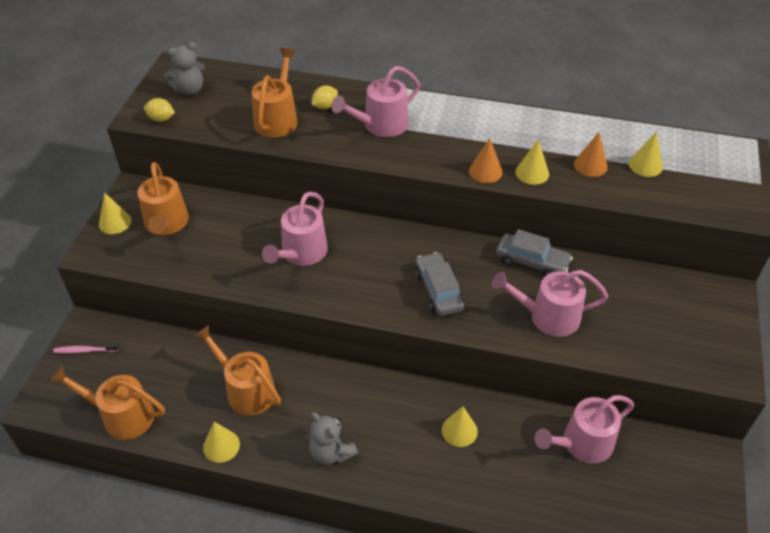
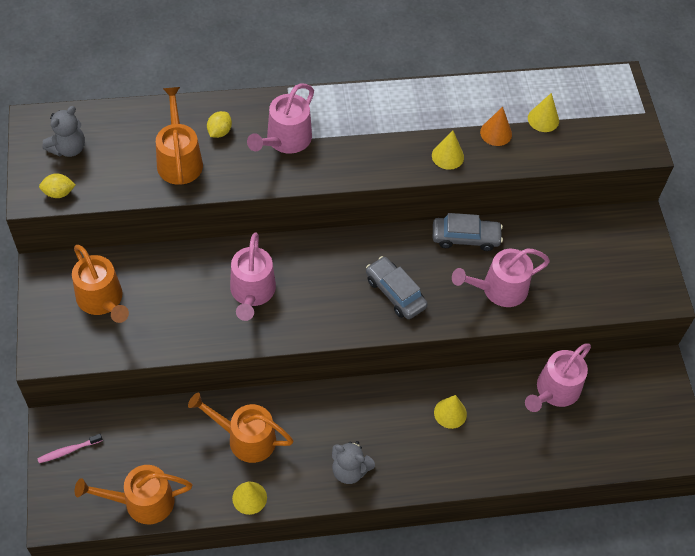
camera: 25 degrees left, 10 degrees up
(115, 222) = (48, 314): yellow cone -> none
(485, 171) = (405, 166): orange cone -> none

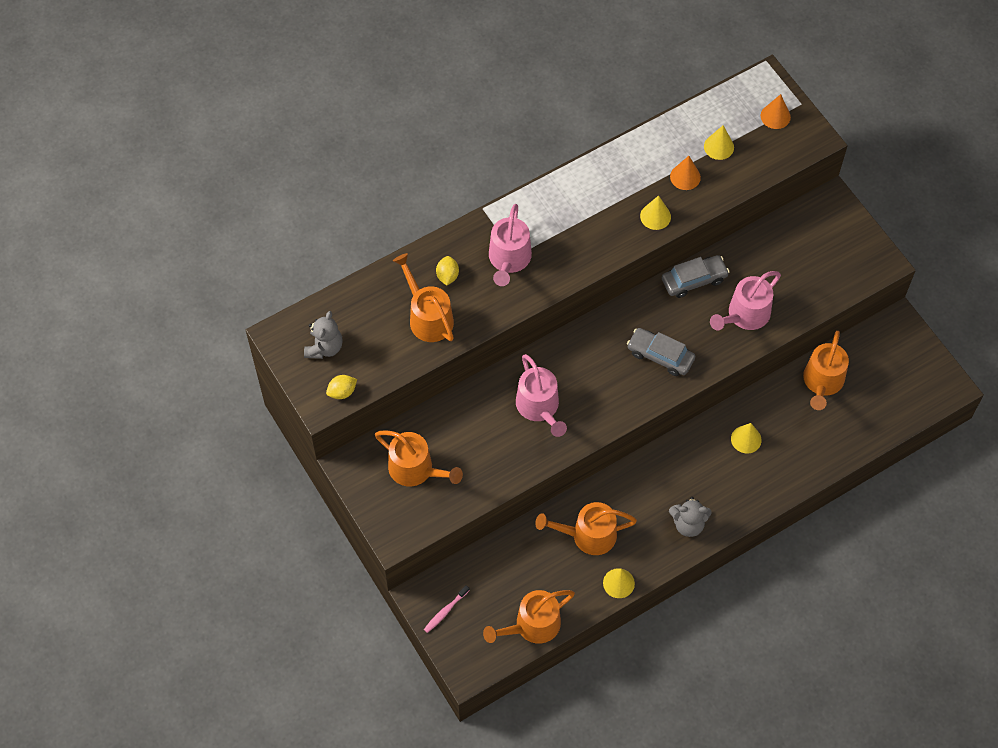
camera: 20 degrees left, 5 degrees up
(554, 391) = (822, 382): pink watering can -> orange watering can
(613, 114) = (775, 116): none -> orange cone

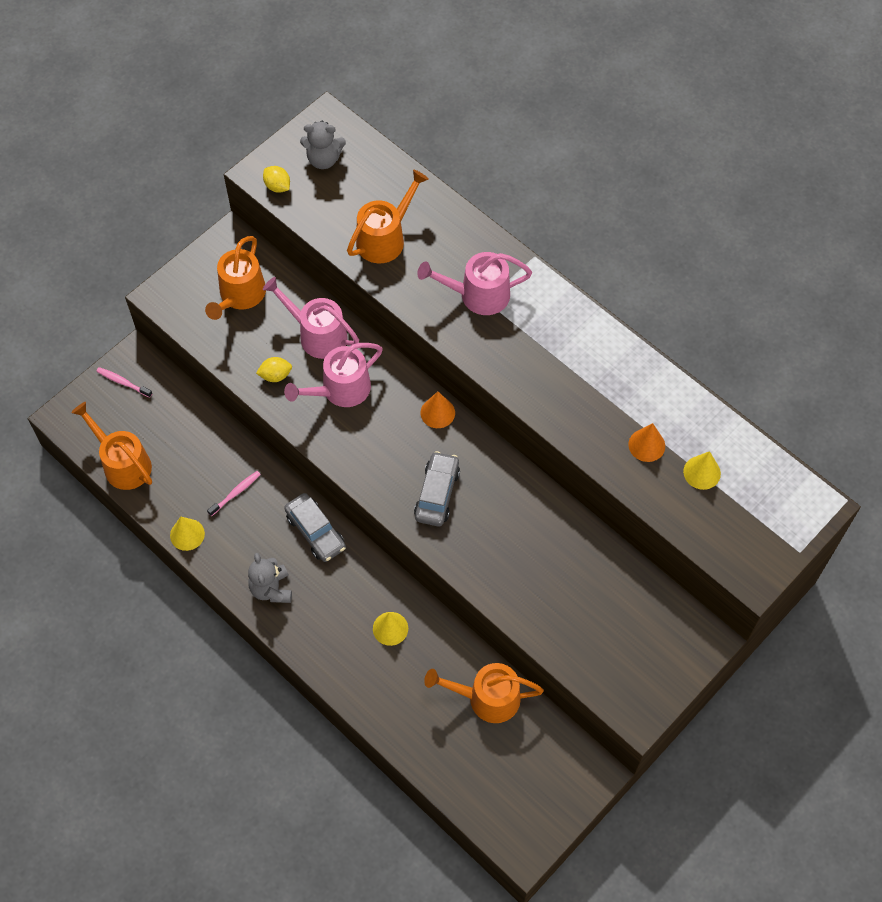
camera: 75 degrees right, 0 degrees up
(447, 276) = (440, 244): yellow lemon -> yellow lemon (275, 375)
(588, 535) = (235, 493): orange watering can -> pink toothbrush
(655, 216) = (582, 425): yellow cone -> none
(694, 280) = (545, 508): grey car -> grey car (315, 532)
(745, 315) = (516, 571): pink watering can -> pink watering can (317, 334)
(775, 116) = (769, 526): orange cone -> orange cone (437, 412)

